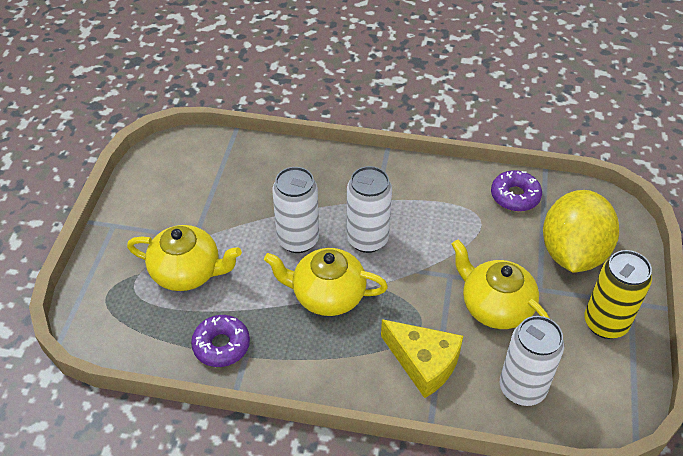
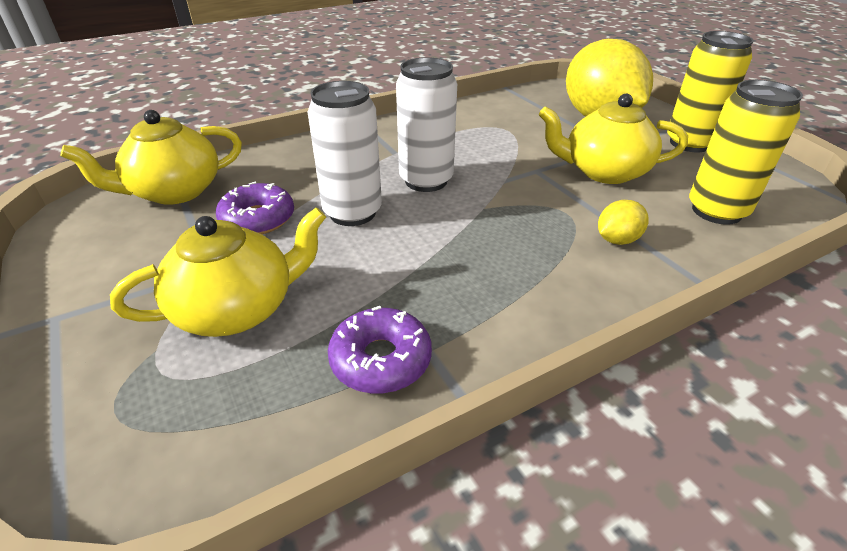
camera: 40 degrees left, 10 degrees down
(327, 295) = (446, 239): yellow teapot -> yellow teapot (174, 191)
(424, 363) = (617, 240): yellow cheese -> yellow lemon
(515, 196) = (507, 107): purple donut -> purple donut (258, 219)
(522, 388) = (716, 211): white can -> yellow can

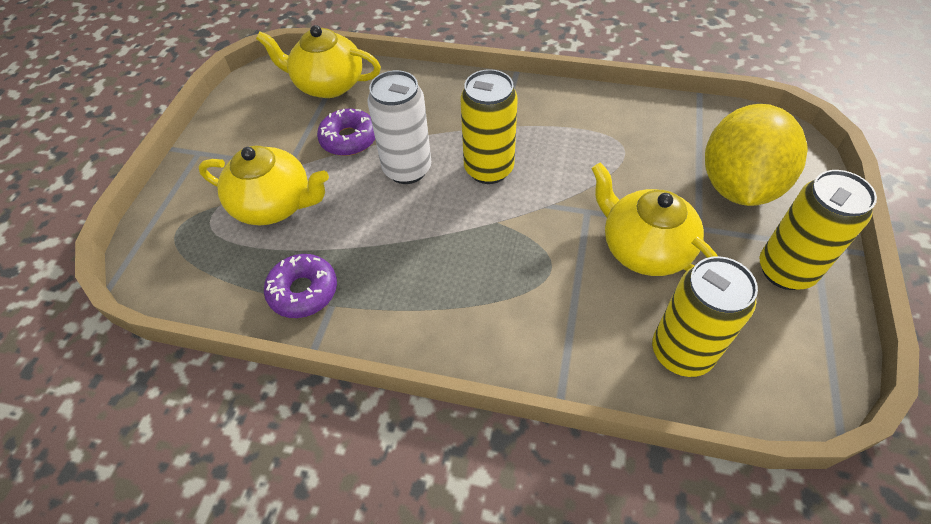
camera: 45 degrees right, 15 degrees up
(426, 180) = (489, 169): white can -> yellow can
(617, 240) = (553, 317): yellow lemon -> none

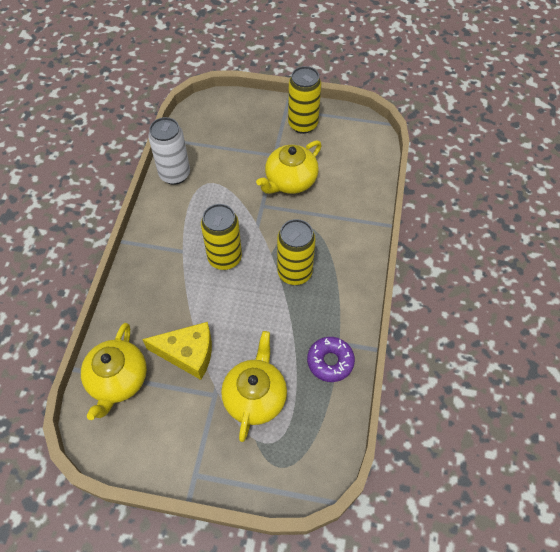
camera: 95 degrees left, 5 degrees up
(349, 139) = (188, 353): purple donut -> yellow cheese
(407, 169) = (222, 309): white can -> white can (175, 174)
(681, 352) = (355, 173): yellow can -> yellow can (294, 273)
(738, 186) = (243, 133): yellow lemon -> none

